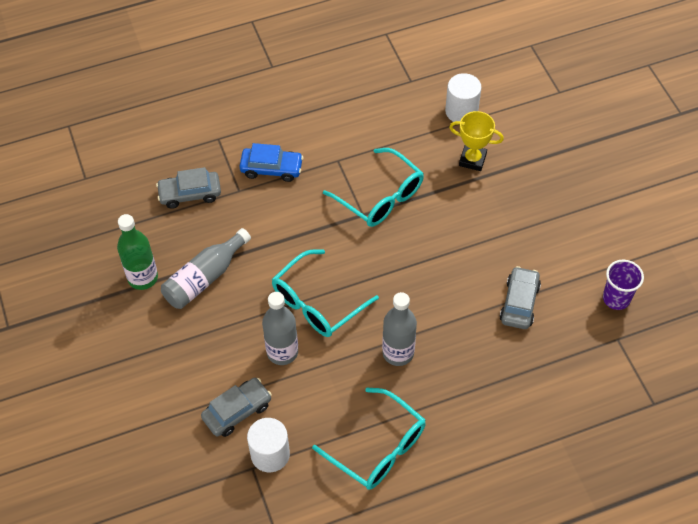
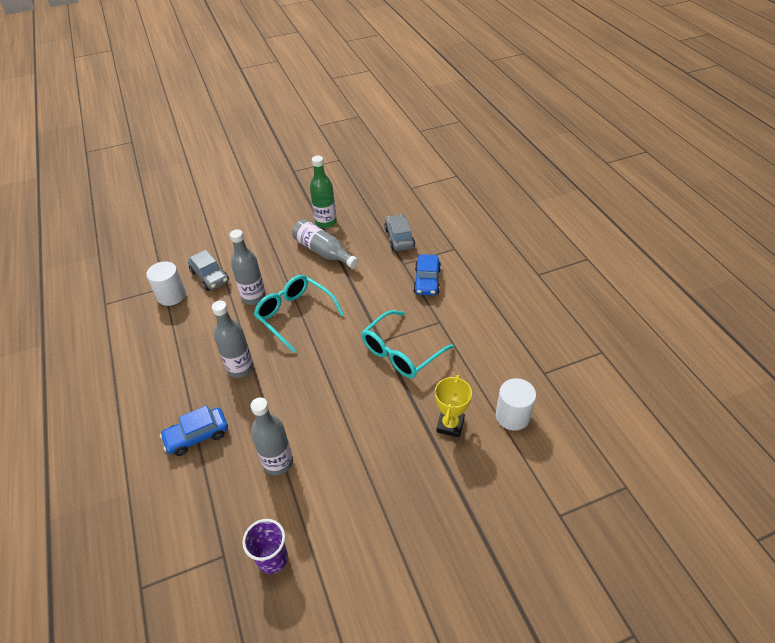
camera: 90 degrees right, 10 degrees down
(378, 448) = (158, 357): turquoise glasses -> none
(490, 383) = (197, 436): none -> blue car
(519, 303) = (278, 462): grey car -> grey bottle

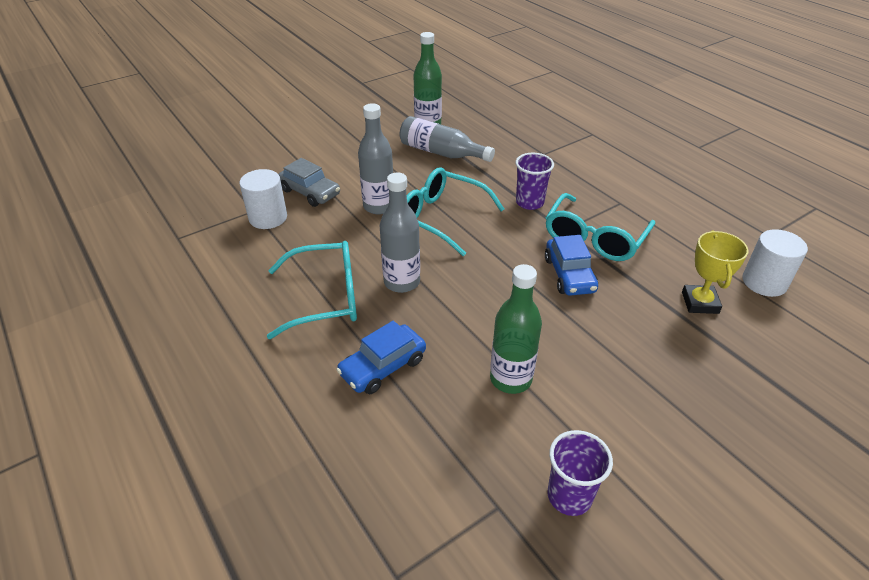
camera: 15 degrees left, 5 degrees down
(183, 372) = (326, 297): none -> turquoise glasses
(278, 462) = (510, 379): grey bottle -> green bottle
(368, 310) = (529, 202): none -> purple cup
(399, 238) = (523, 131): grey car -> none
(427, 281) = (580, 166): blue car -> blue car (569, 275)

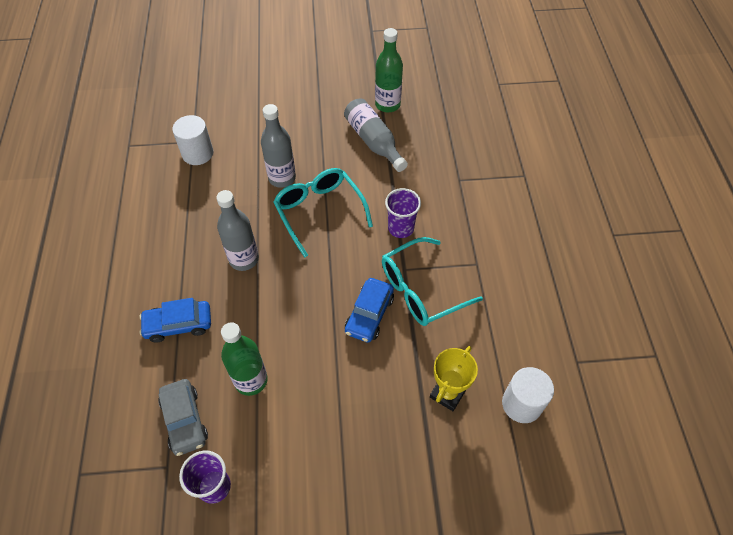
camera: 30 degrees right, 15 degrees up
(310, 192) = (243, 141): grey car -> grey car (185, 420)
(326, 297) = (185, 247): turquoise glasses -> none

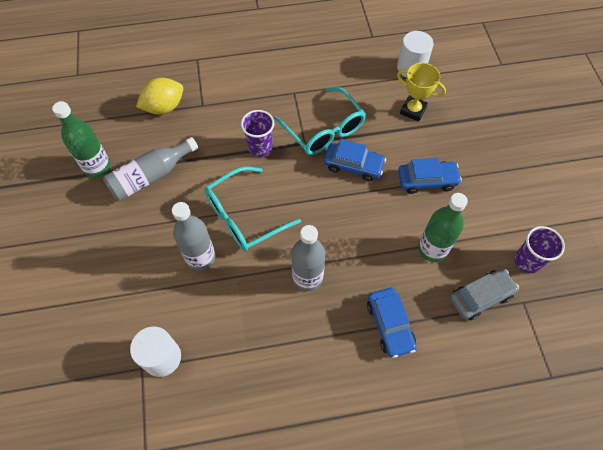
camera: 95 degrees left, 5 degrees up
(340, 391) = (427, 180): none -> blue car
(456, 149) = (164, 107): none -> yellow lemon

